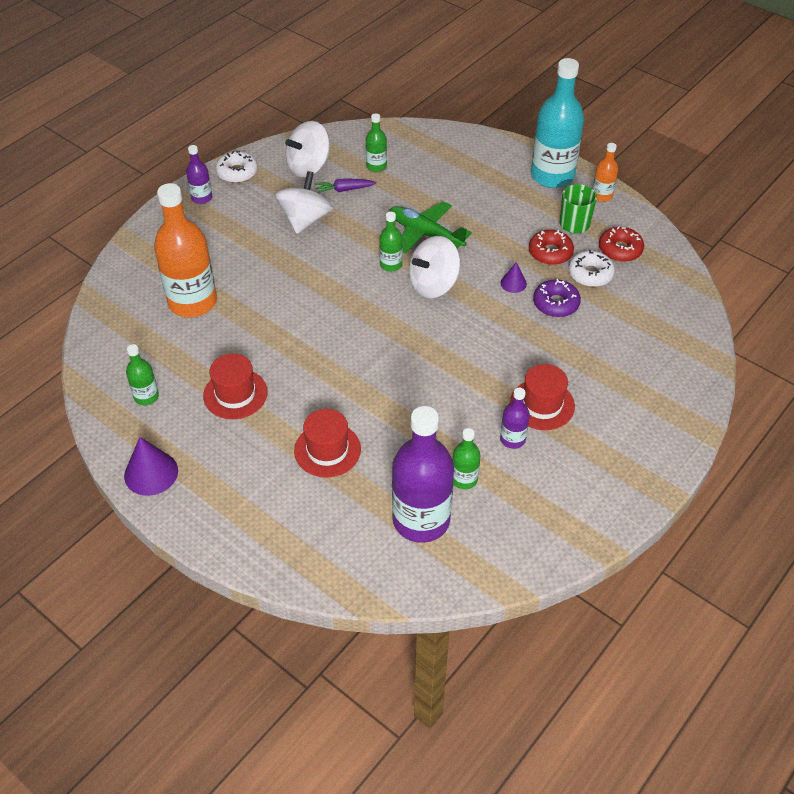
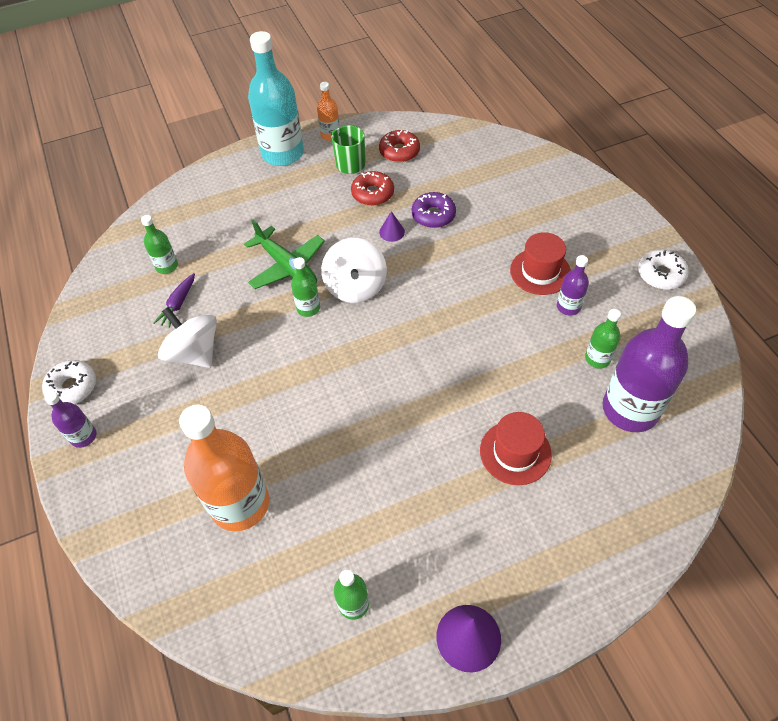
camera: 60 degrees left, 5 degrees up
(235, 394) = (399, 509): red hat -> none
(308, 166) = (119, 320): white spinning top -> none
(425, 234) = (287, 266): green plane -> green plane turned 105 degrees counterclockwise
(590, 274) = (414, 180): white donut -> white donut (660, 275)

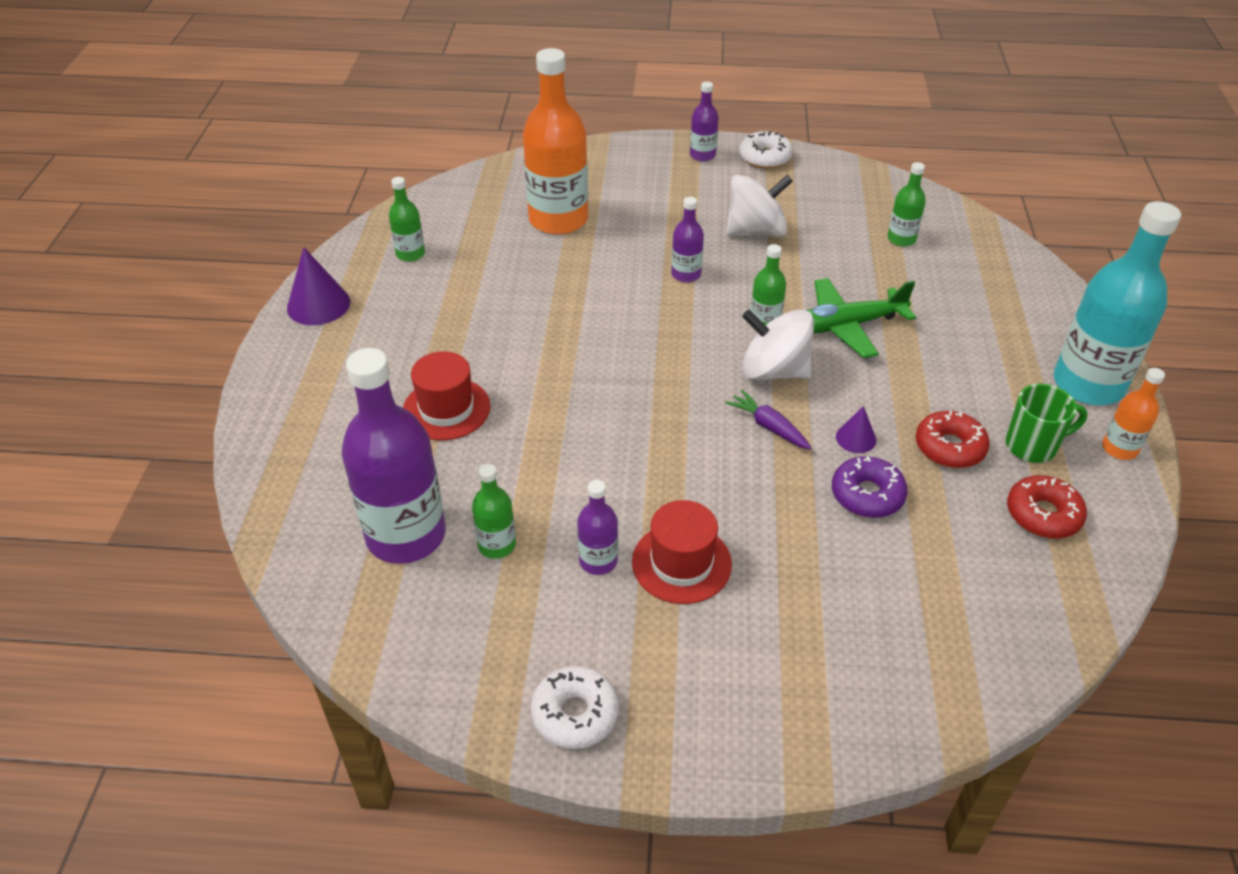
camera: 115 degrees right, 10 degrees down
(178, 304) = (834, 235): purple carrot -> purple carrot (768, 426)
(274, 375) = (686, 274): none -> purple bottle

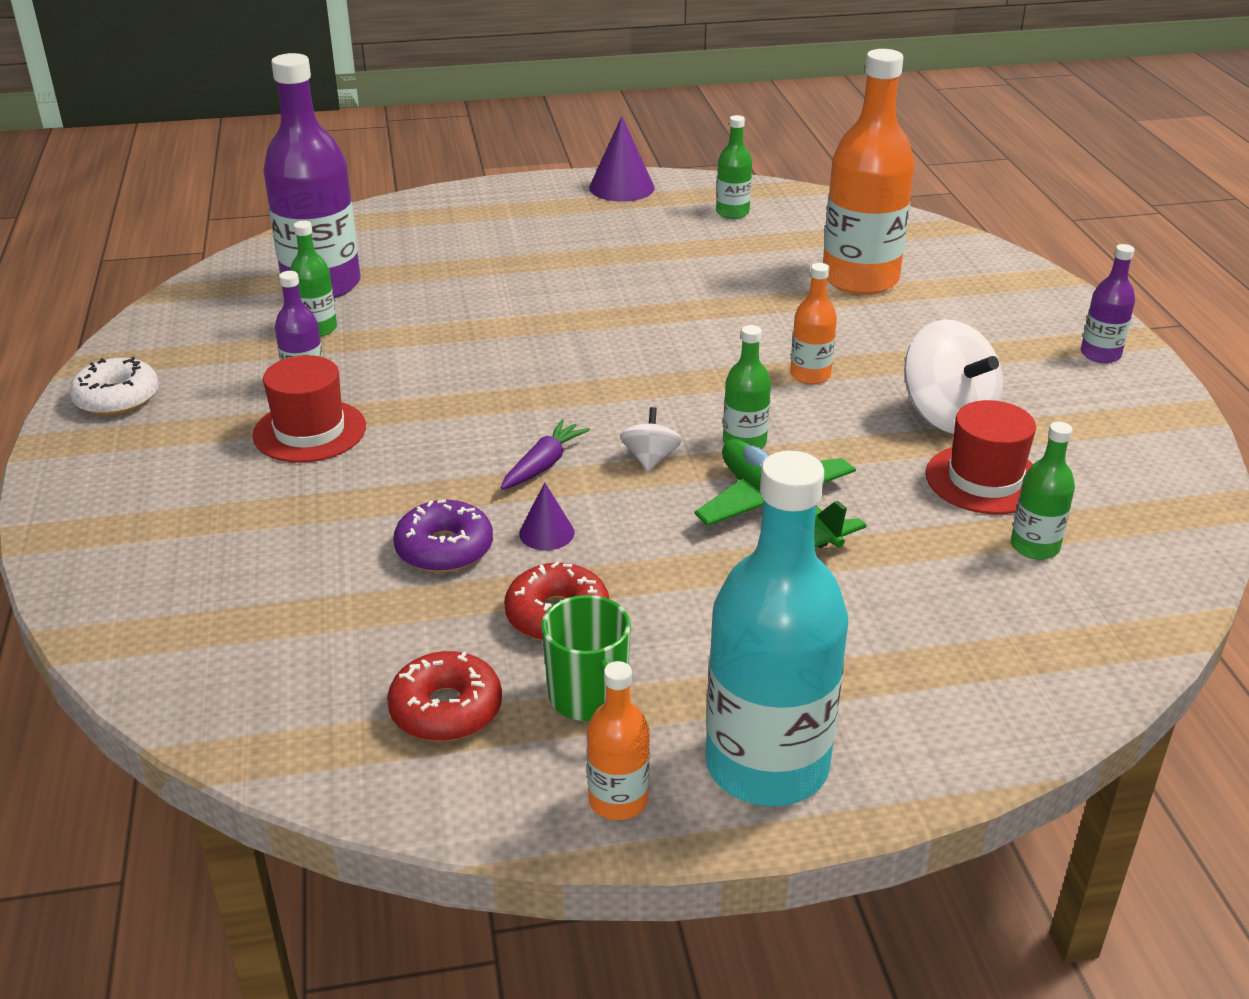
camera: 75 degrees right, 10 degrees down
(446, 409) = (497, 273): red hat -> red hat (984, 479)
(686, 274) = (810, 375): purple bottle -> orange bottle
(765, 157) = (1146, 404): white donut -> none
(774, 371) = (650, 458): white spinning top -> white spinning top, size x0.51

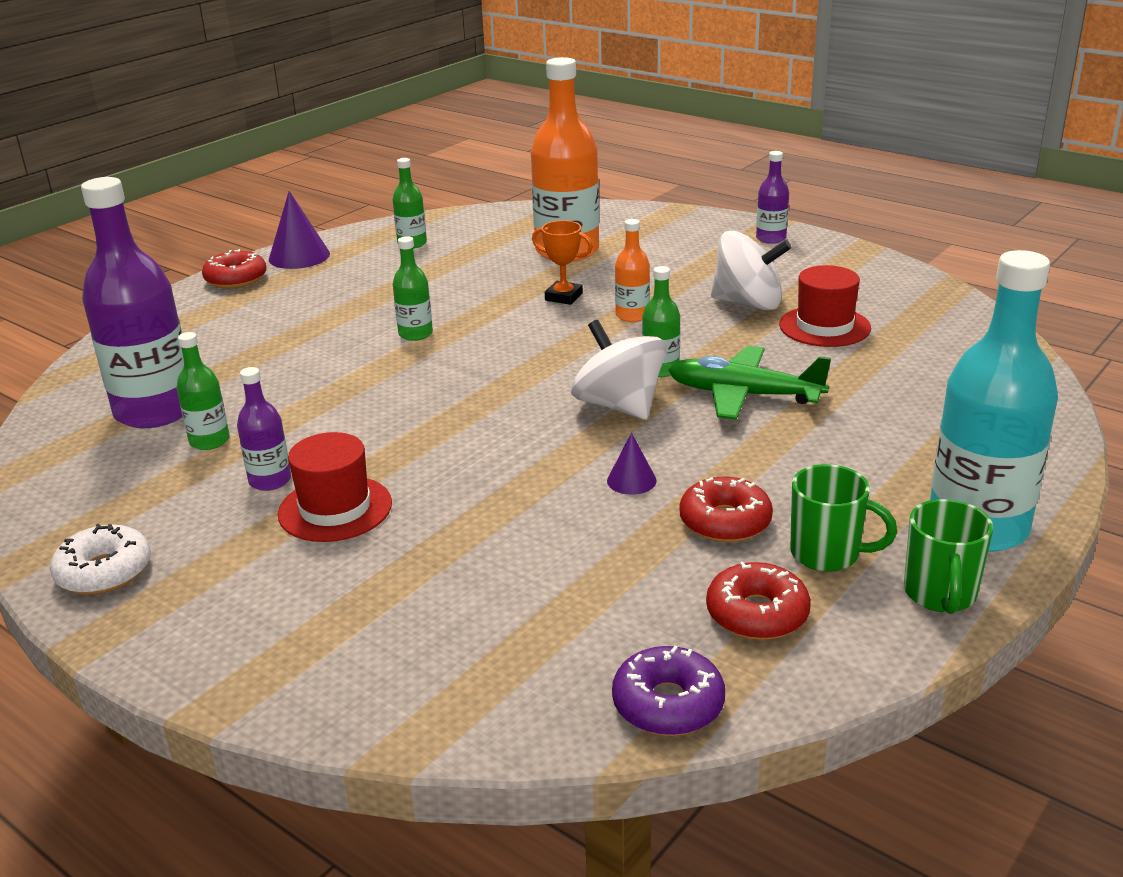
camera: 40 degrees left, 5 degrees down
(444, 549) = (580, 526): purple donut -> purple donut (668, 704)
(542, 190) = (236, 279): none -> red donut
(544, 464) = (555, 443): purple carrot -> none
(618, 800) = (940, 595): orange bottle -> green mug
(650, 458) = (619, 406): white spinning top -> white spinning top, size x1.96
(778, 326) = (563, 297): none -> orange trophy
(1034, 547) = (906, 347): green bottle -> green bottle (415, 334)

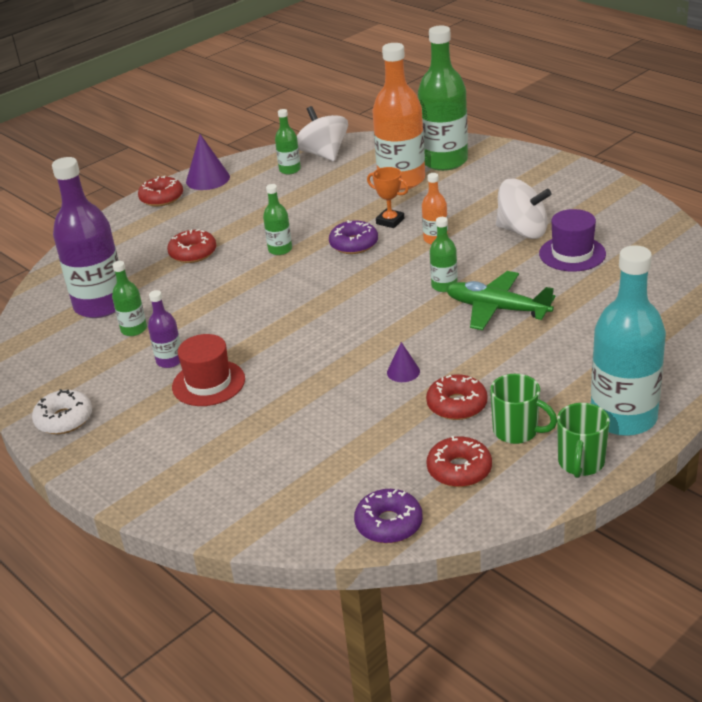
camera: 10 degrees right, 5 degrees up
(289, 342) = (193, 253): none -> red donut
(519, 324) = (354, 244): none -> purple donut
(619, 230) = (444, 161): none -> green bottle
(619, 406) = (408, 314): white spinning top -> white spinning top (323, 154)
(771, 238) = (556, 172): purple bottle -> none
(824, 326) = (572, 254): red hat -> purple hat

